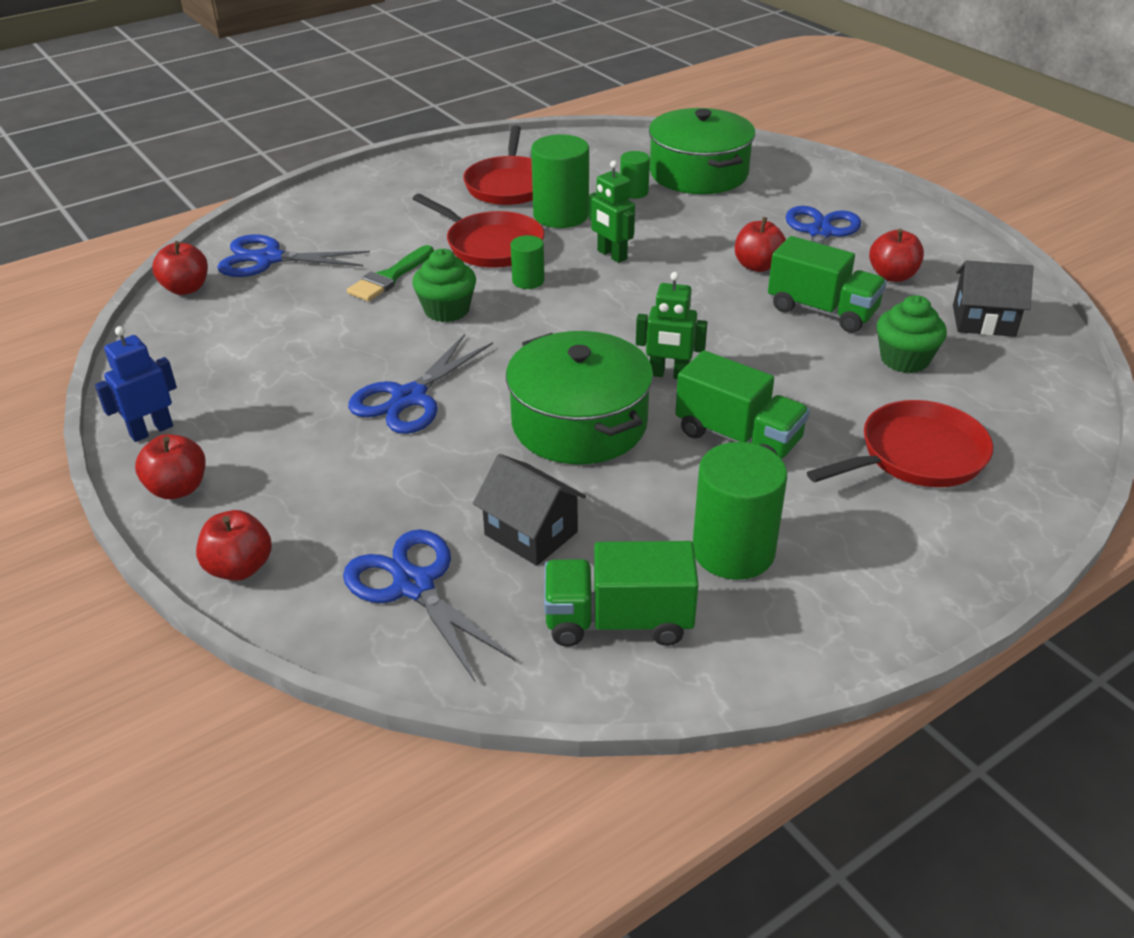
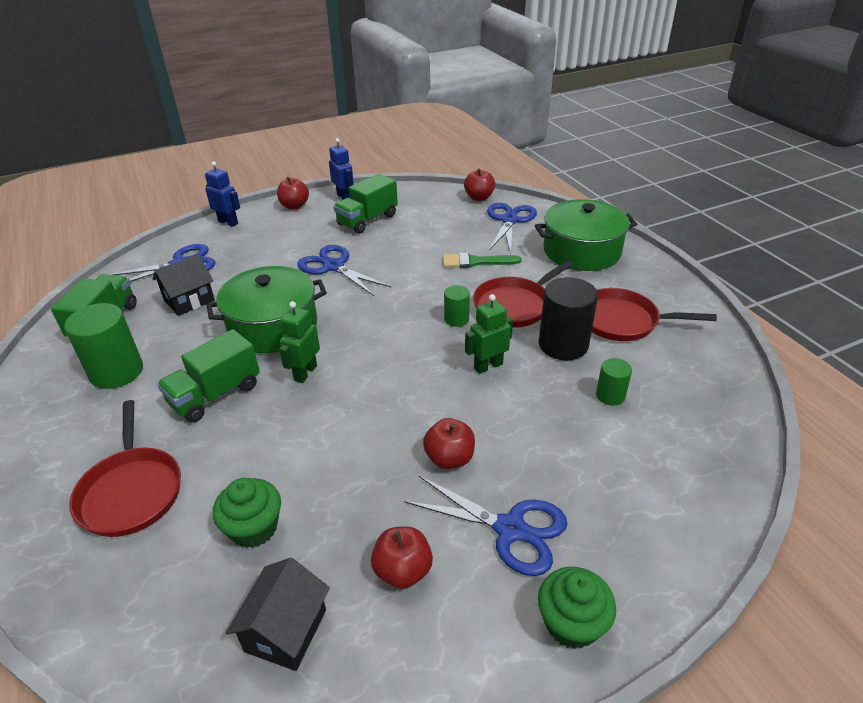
camera: 100 degrees right, 0 degrees up
(239, 568) = (228, 222): red apple -> blue robot
(389, 277) = (476, 262): green brush -> green brush turned 45 degrees counterclockwise
(447, 310) = (426, 282): green cupcake -> green cupcake (571, 623)
(561, 215) = (563, 345): green cylinder -> black cylinder
(698, 173) = (659, 452): green pot -> green pot (581, 251)
(822, 311) = (356, 488): green truck -> green truck (367, 220)

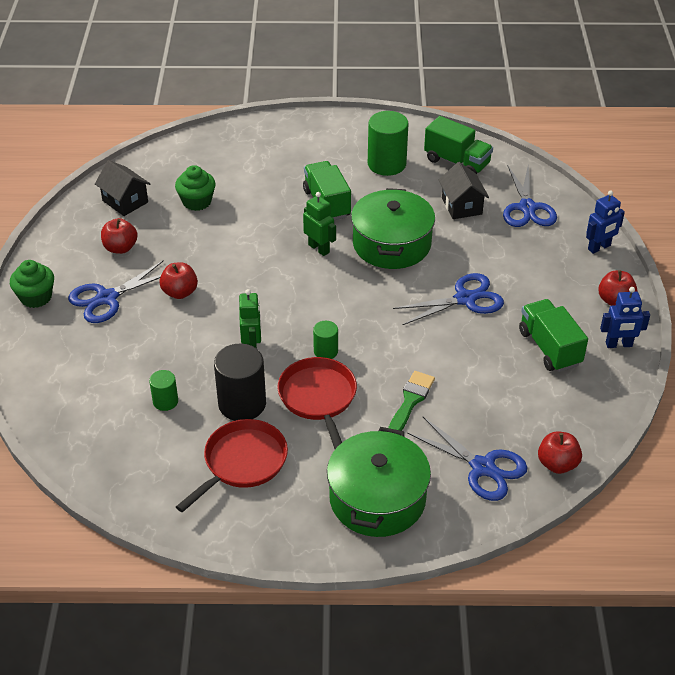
camera: 115 degrees right, 5 degrees up
(131, 491) = (263, 162): red pan -> none

